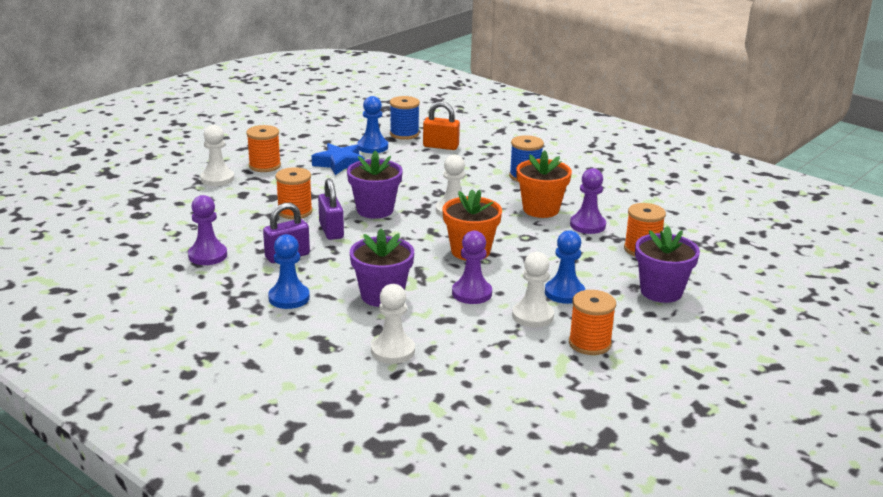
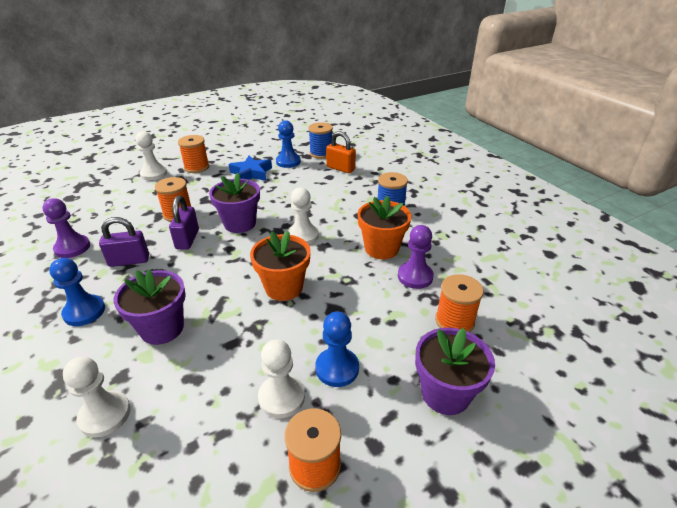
camera: 20 degrees right, 10 degrees up
(472, 293) = (245, 345): purple pawn -> none

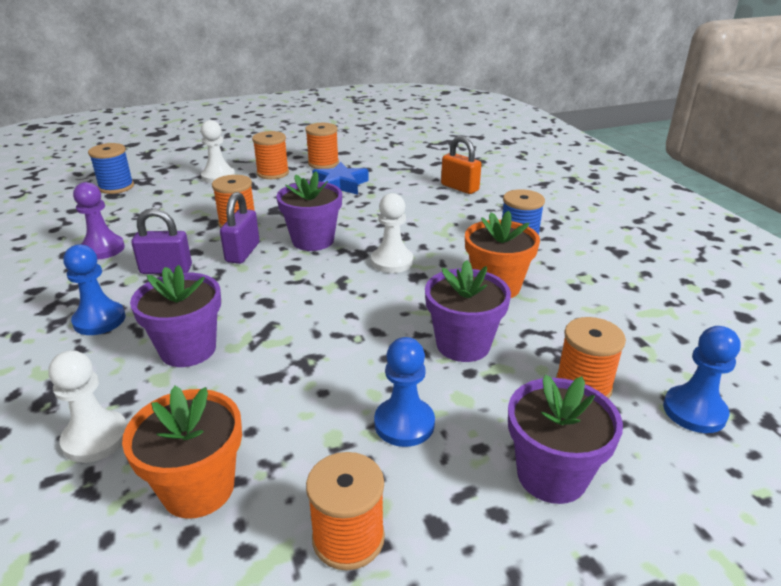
camera: 10 degrees right, 5 degrees down
(234, 155) = (323, 163): none -> orange spool
(281, 397) = (322, 448): white pawn -> none
(284, 287) = (353, 319): orange flower pot -> orange flower pot (198, 488)
(288, 162) = (391, 175): blue pawn -> blue pawn (694, 411)
(321, 153) = (437, 168): blue spool -> blue spool (116, 187)
(367, 299) = (463, 344): none -> purple flower pot
(415, 276) = (536, 325): purple pawn -> none

